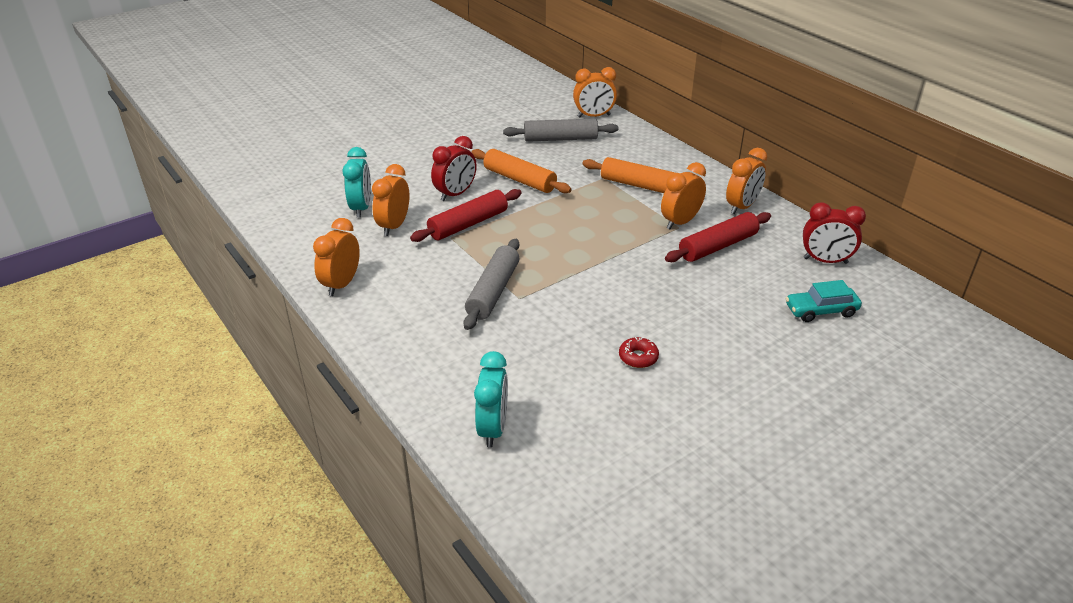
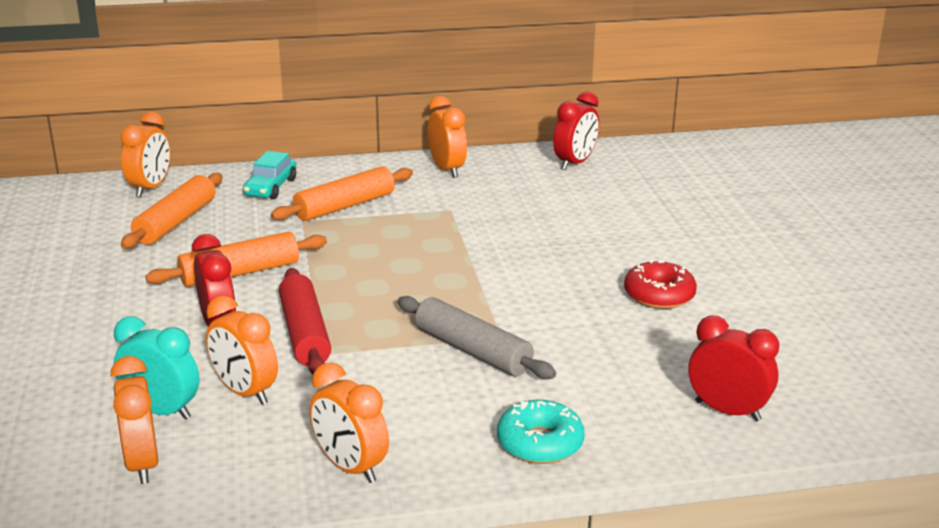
camera: 65 degrees left, 10 degrees down
(403, 348) = (540, 443): none -> turquoise donut
(493, 428) = (727, 411): turquoise clock -> red clock
(560, 139) = (176, 222): grey rolling pin -> orange rolling pin
(638, 357) = (659, 295): red donut -> red donut, size x1.54
(680, 222) = (442, 206): orange clock -> orange clock (142, 464)
(718, 246) = (505, 201): red rolling pin -> none
(821, 311) = (648, 189): turquoise car -> turquoise car (270, 187)

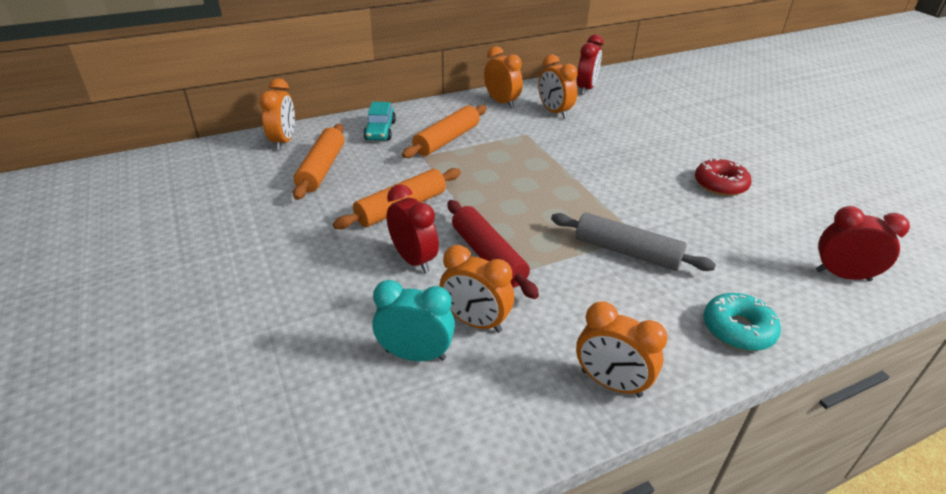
camera: 15 degrees left, 10 degrees up
(142, 464) = (430, 417): orange clock -> orange clock (554, 112)

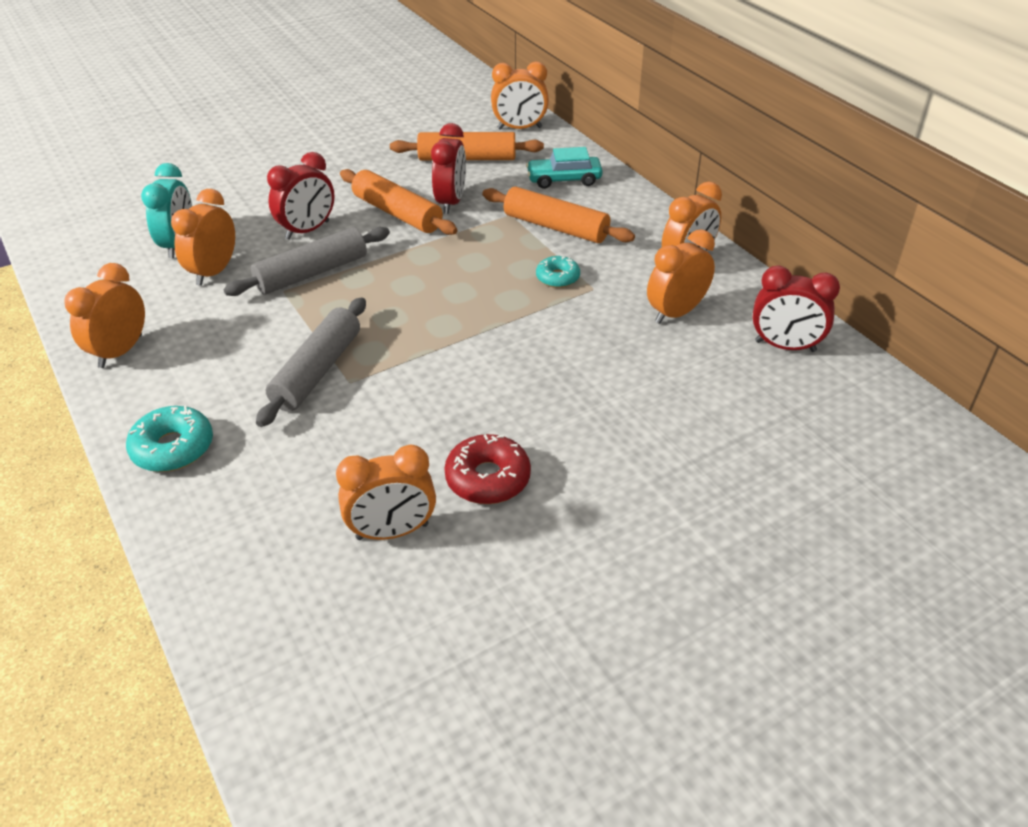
camera: 85 degrees right, 5 degrees up
(488, 256) = (312, 273): red rolling pin -> grey rolling pin
(512, 145) = (557, 277): none -> turquoise donut
(779, 220) = (392, 532): none -> orange clock
(842, 275) = (258, 575): red clock -> red clock (451, 202)

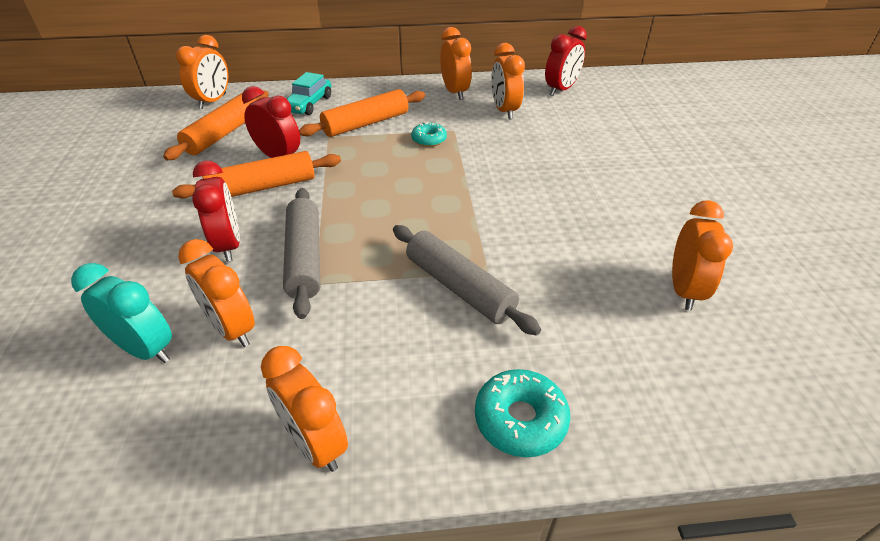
camera: 65 degrees left, 0 degrees up
(488, 478) = (639, 229): red donut -> none

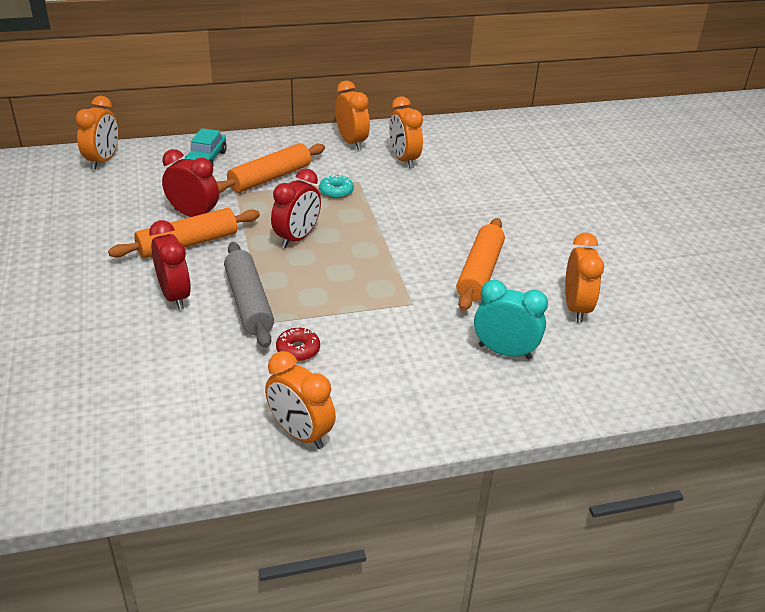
camera: 10 degrees left, 5 degrees down
(145, 349) = (134, 381): turquoise clock -> turquoise clock (504, 352)
(223, 134) = (128, 194): orange rolling pin -> orange rolling pin (480, 272)
(232, 329) = (203, 361): orange clock -> none
(343, 321) = (298, 350): none -> red donut
(459, 287) = (391, 318): grey rolling pin -> none
(520, 419) = (455, 406): turquoise donut -> none
(561, 90) = (456, 136): red clock -> red clock (297, 238)

